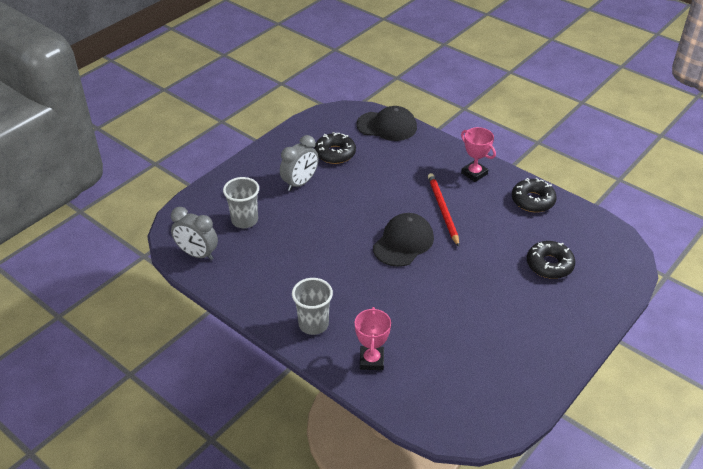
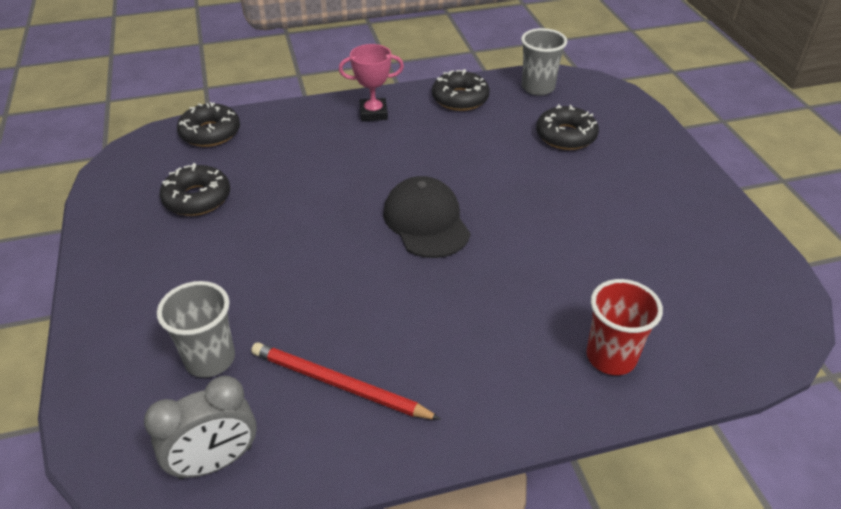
camera: 55 degrees left, 0 degrees up
(300, 183) = (209, 259): grey clock -> none
(313, 324) = (498, 386): grey cup -> grey cup (538, 88)
(371, 360) = (611, 357): pink trophy -> red cup
(387, 126) = (210, 133): black cap -> black donut
(443, 210) = (405, 164): red pencil -> red pencil (338, 384)

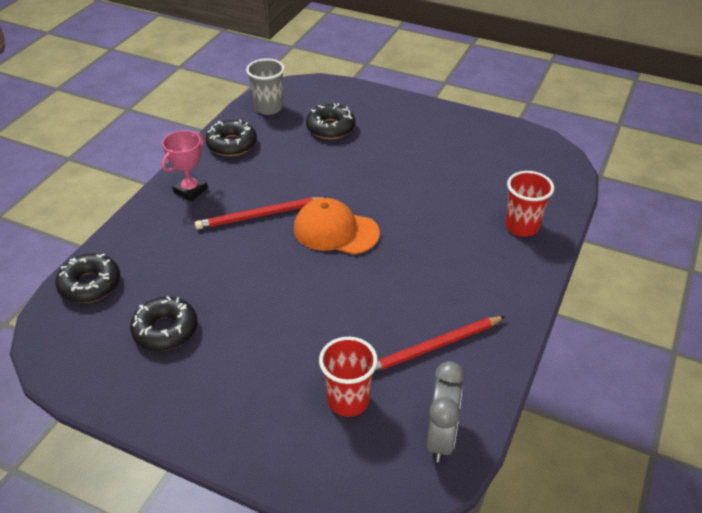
camera: 50 degrees left, 0 degrees up
(210, 359) = (348, 400): grey cup -> red cup
(390, 166) = (260, 215): none -> red pencil
(426, 221) = (335, 231): black cap -> orange cap

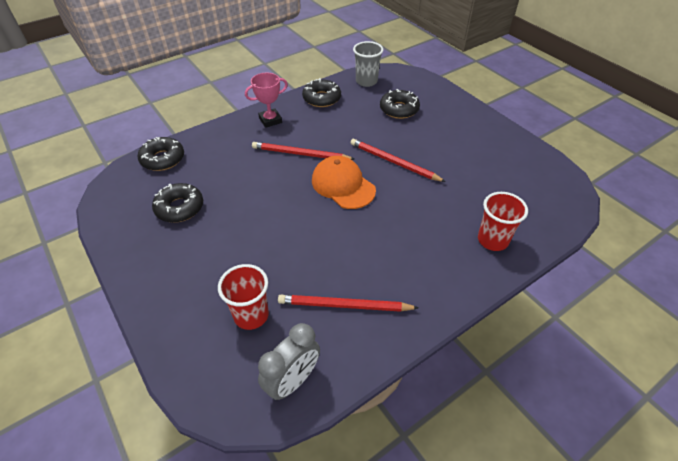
camera: 30 degrees right, 5 degrees up
(370, 187) = (393, 162): none -> red pencil

